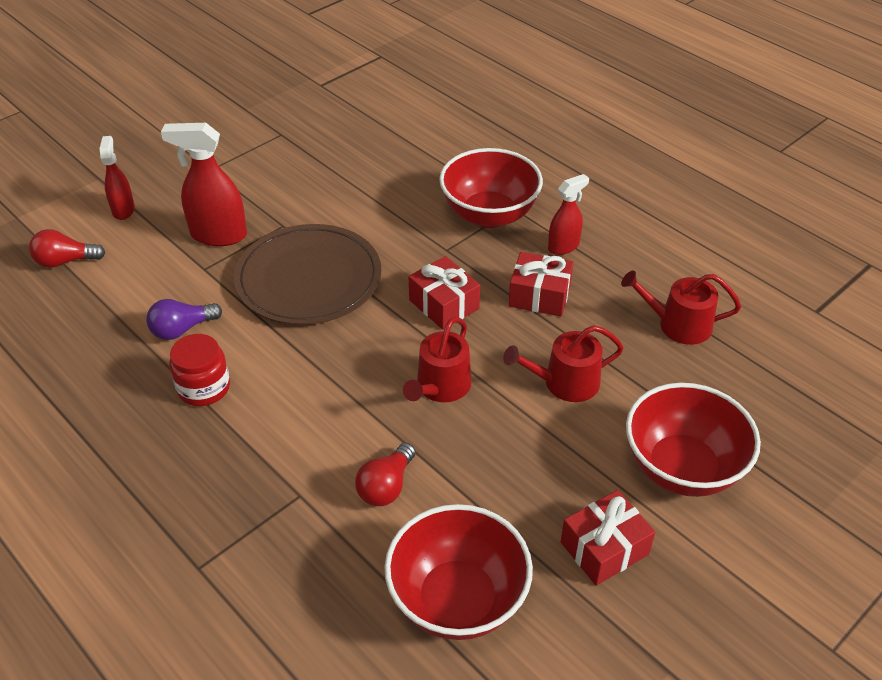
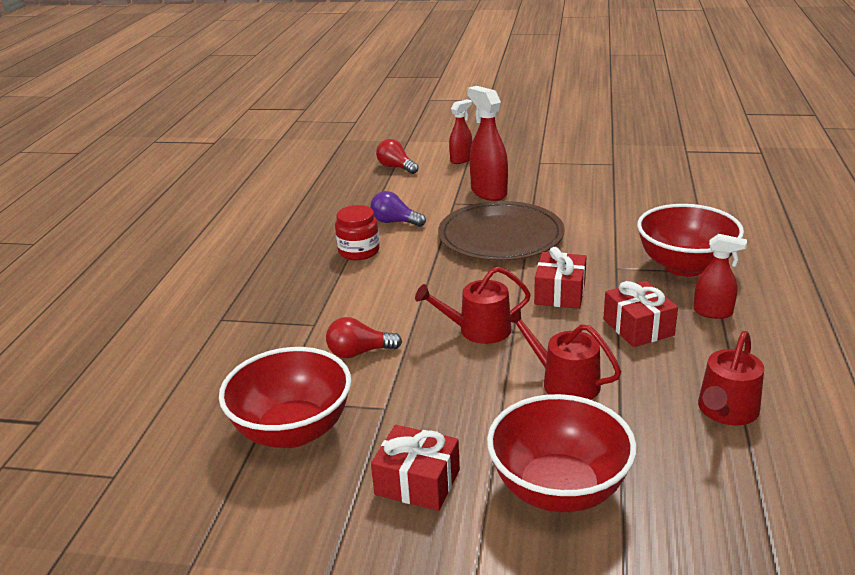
camera: 55 degrees right, 15 degrees down
(678, 325) = (726, 411): red watering can -> red watering can turned 120 degrees counterclockwise

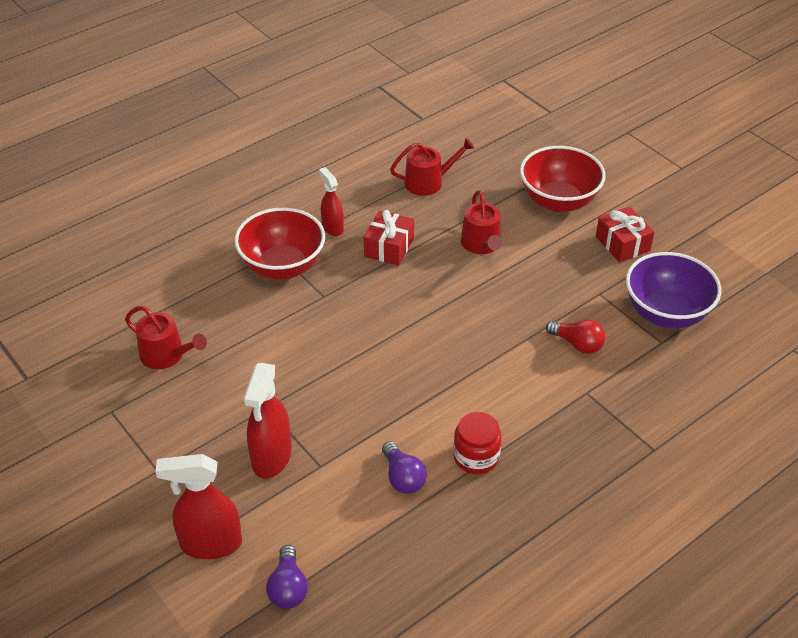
camera: 140 degrees left, 15 degrees up
(293, 430) = (666, 313): red bowl -> purple bowl
(396, 167) = (288, 588): red light bulb -> purple light bulb
(461, 159) = (210, 544): red spray bottle -> red spray bottle, size x1.62
(478, 330) = (482, 310): red watering can -> red watering can (166, 355)
(500, 236) = (347, 388): brown plate -> none
(560, 293) = (392, 302): red gift -> none

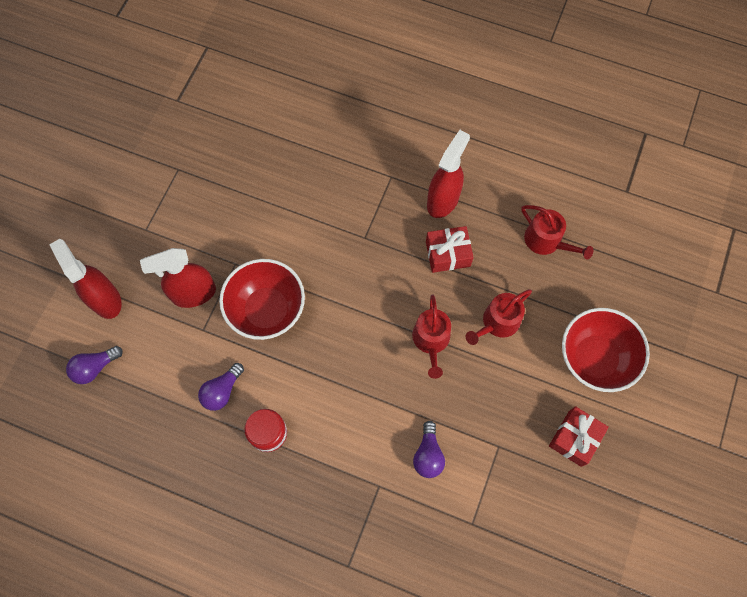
camera: 60 degrees right, 25 degrees up
(166, 355) = (245, 170): red watering can -> red watering can (431, 340)
(282, 266) = (378, 191): red bowl -> red bowl (267, 310)
(332, 227) = (443, 200): red spray bottle -> red spray bottle, size x1.62
(577, 344) = (428, 454): red light bulb -> purple light bulb
(666, 313) = (509, 513): purple bowl -> none

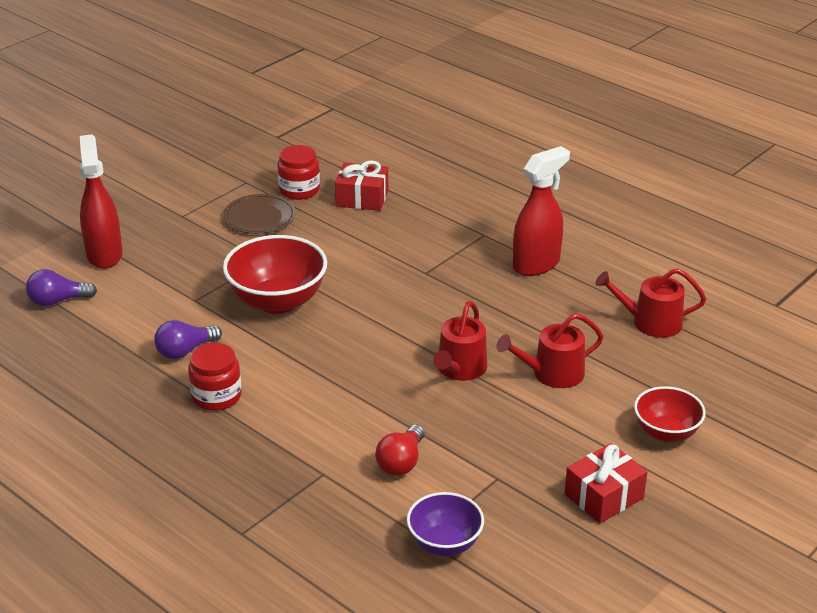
camera: 20 degrees right, 35 degrees down
(193, 293) = (203, 271): red spray bottle -> none
(208, 211) = (259, 217): none -> brown plate
(225, 166) = (299, 190): none -> red jar
(428, 454) = (401, 462): purple light bulb -> red light bulb
(448, 254) = (519, 306): red gift -> red gift (362, 198)
(487, 524) = (444, 543): none -> purple bowl
(546, 241) = (650, 322): red watering can -> red watering can turned 120 degrees clockwise
(595, 358) = (666, 433): red bowl -> red bowl, size x0.61

